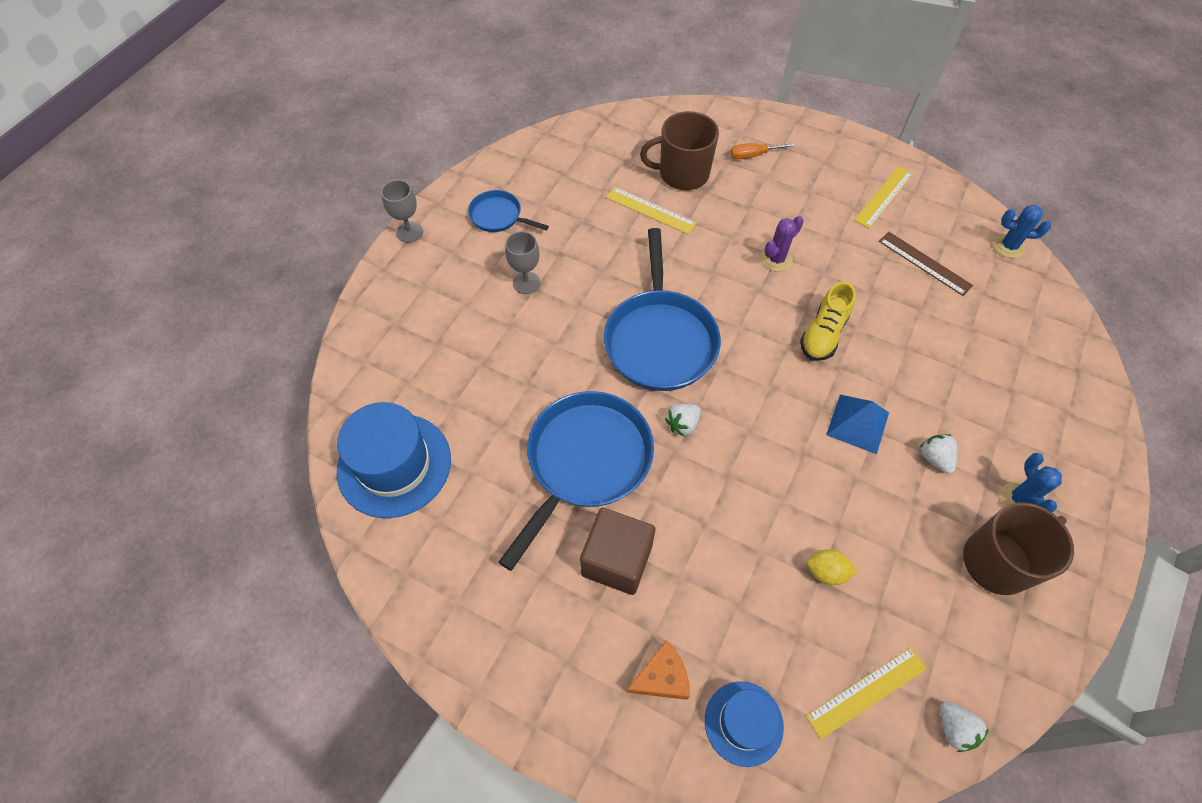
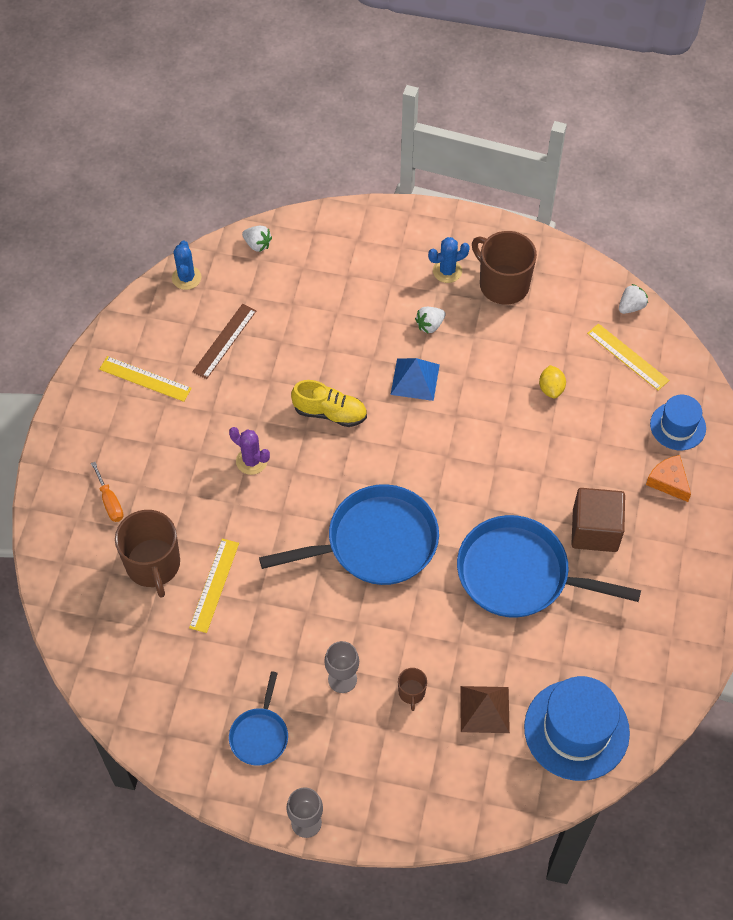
camera: 105 degrees left, 0 degrees up
(451, 388) = (484, 709): none -> brown pyramid
(492, 332) = (411, 692): none -> brown mug
(682, 424) = (458, 507): white strawberry -> white strawberry (257, 244)

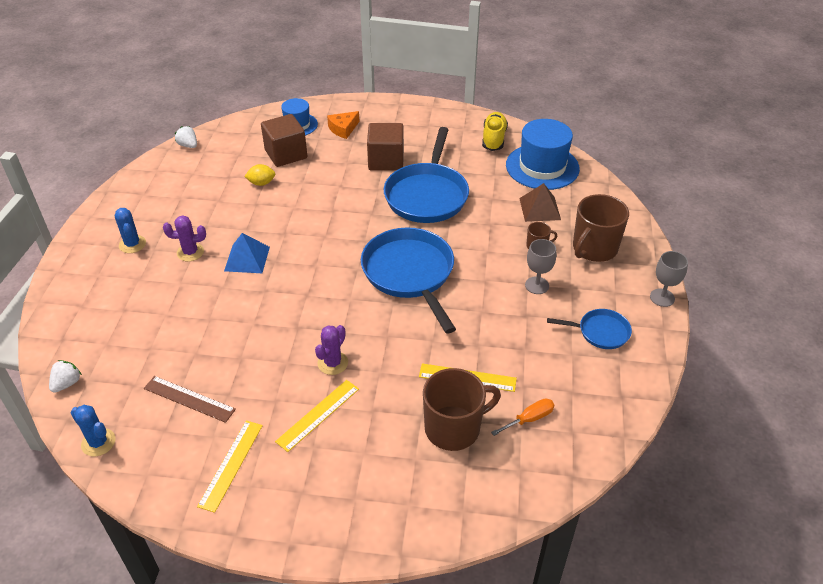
camera: 95 degrees left, 15 degrees down
(110, 502) = (386, 476): orange screwdriver -> orange screwdriver (529, 419)
(186, 278) = (98, 442): blue cactus -> blue cactus turned 45 degrees clockwise
(330, 413) = (280, 311): yellow shoe -> yellow shoe (494, 139)
(430, 325) = (190, 252): white strawberry -> purple cactus
(503, 284) = (153, 211): brown mug -> brown mug (594, 248)
(611, 414) = (286, 154): none -> brown cube
(627, 357) = (235, 147): yellow ruler -> yellow ruler (318, 415)

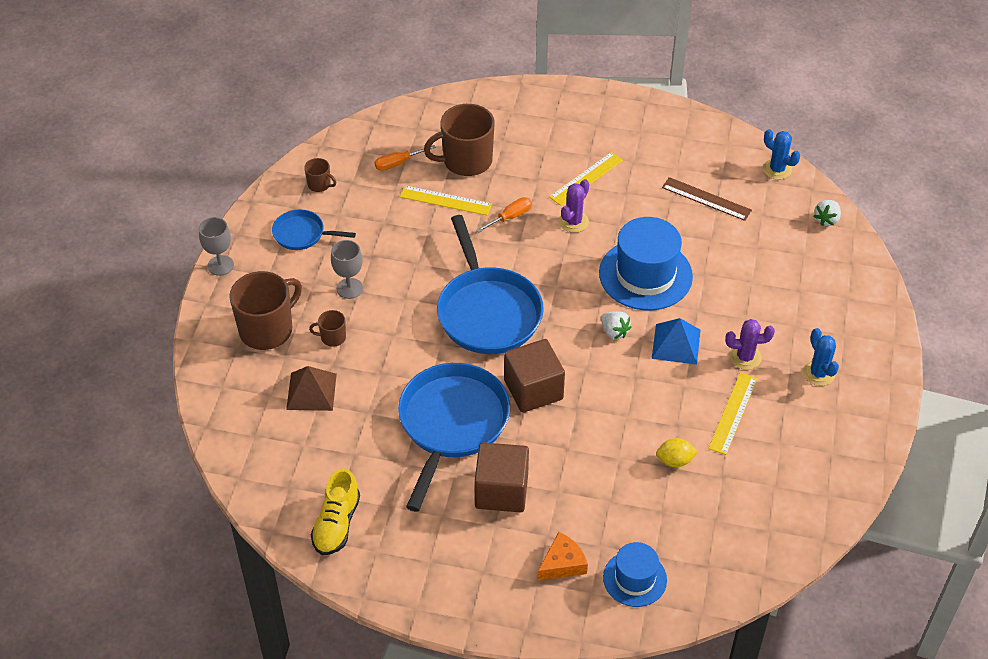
camera: 175 degrees left, 5 degrees up
(188, 145) = (795, 544): white strawberry -> white strawberry (614, 331)
(231, 465) = (658, 146): yellow ruler -> yellow ruler (733, 413)
(286, 154) = (646, 515): brown cube -> brown cube (533, 389)
(397, 364) = (510, 217): none -> orange screwdriver
(542, 167) = (284, 463): blue hat -> blue hat (645, 275)
(605, 387) = (319, 184): none -> brown mug

